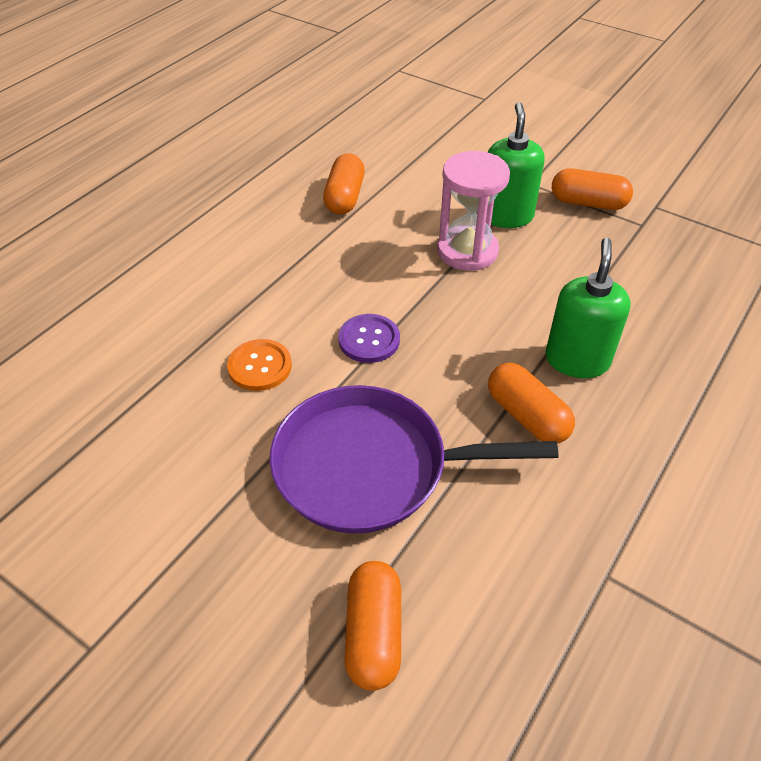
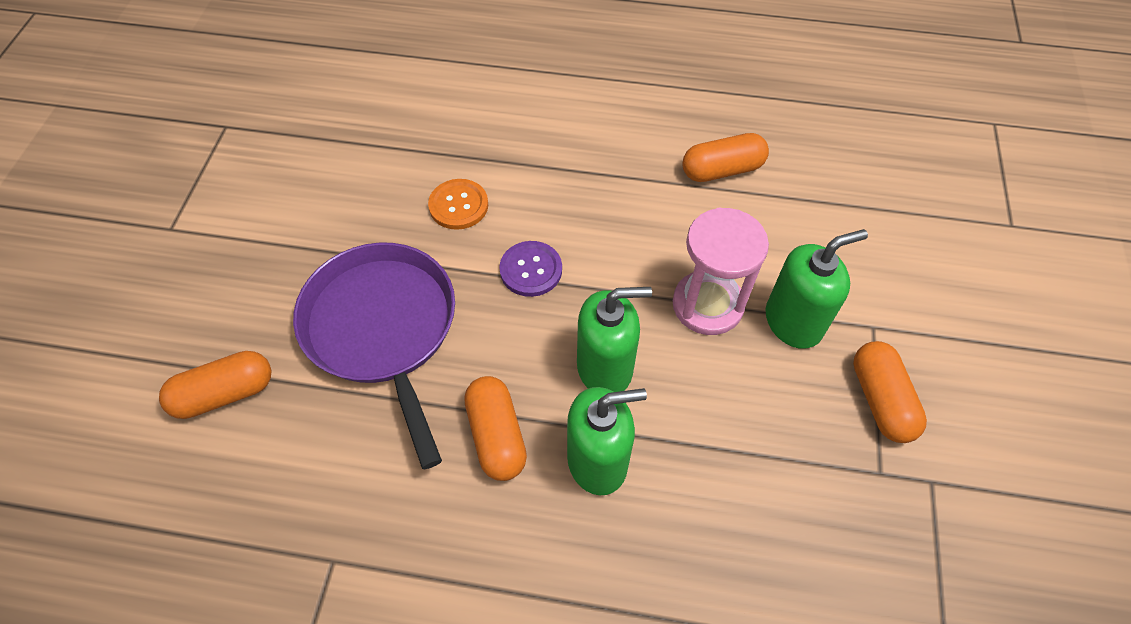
camera: 65 degrees right, 10 degrees up
(494, 327) = (605, 367): none -> green soap dispenser
(527, 416) = (496, 435): orange capsule -> orange capsule turned 45 degrees counterclockwise

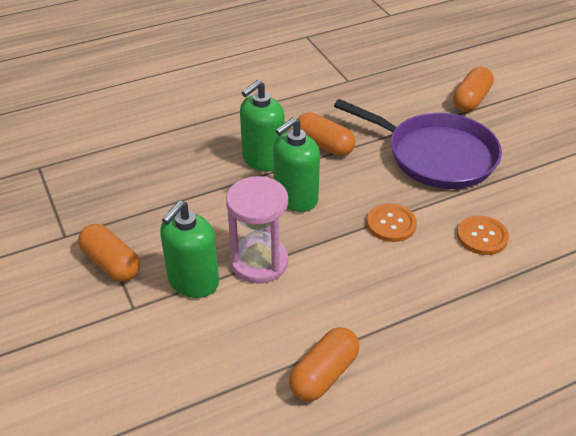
camera: 145 degrees right, 15 degrees down
(531, 270) = (391, 224): purple button -> orange button

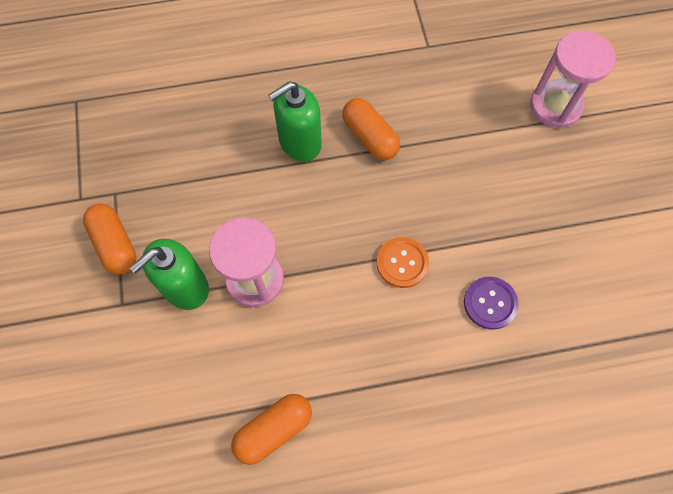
camera: 15 degrees right, 25 degrees up
(295, 198) = (316, 204): green soap dispenser -> none
(436, 156) = (484, 180): purple pan -> none
(471, 100) = (555, 106): orange capsule -> pink hourglass
(482, 236) = (490, 303): orange button -> purple button

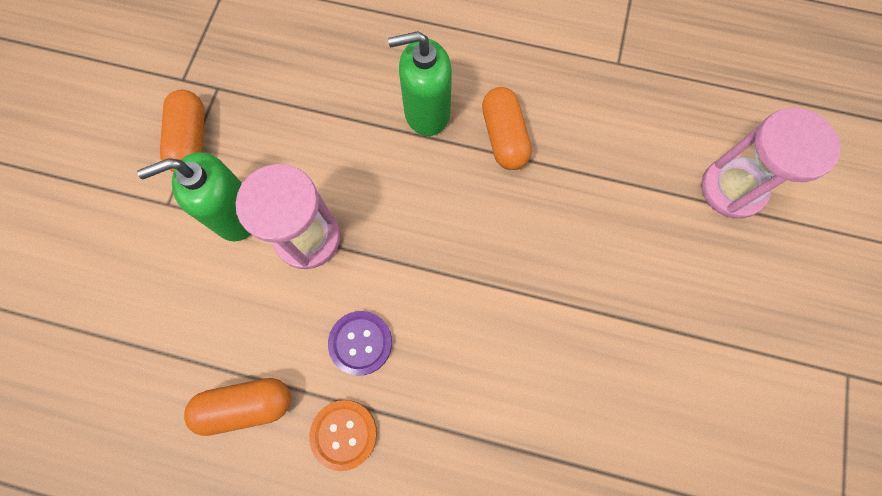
camera: 25 degrees right, 5 degrees up
(402, 263) = (469, 290): orange button -> orange button (344, 434)
(490, 303) = (543, 379): purple button -> purple button (360, 343)

